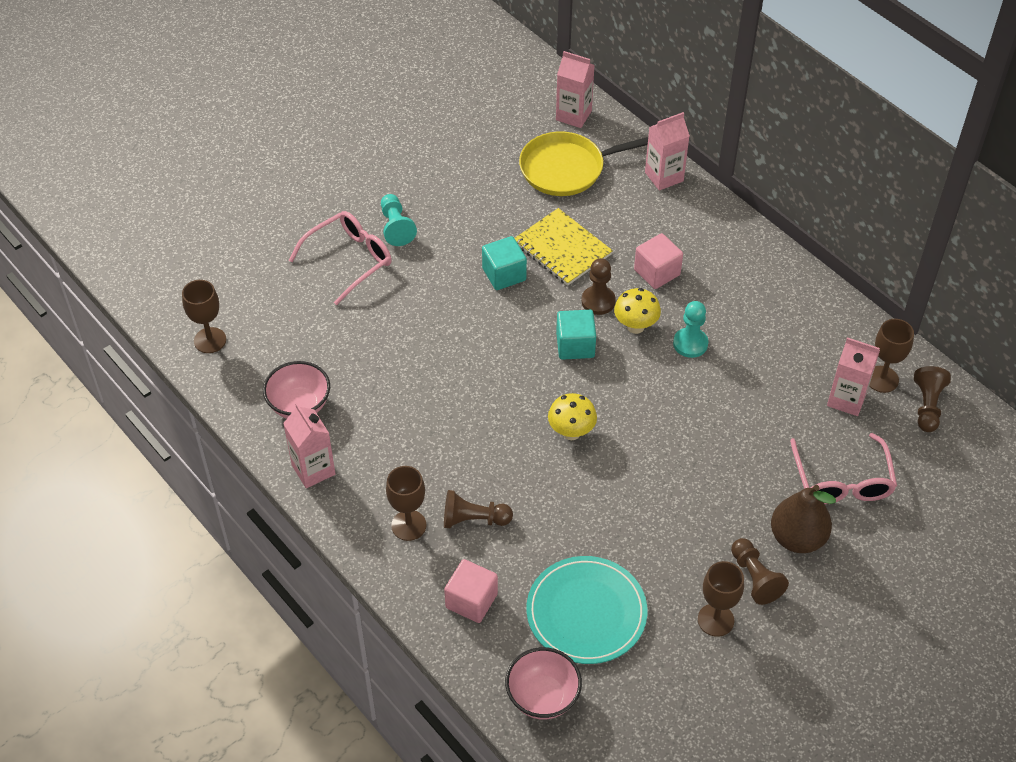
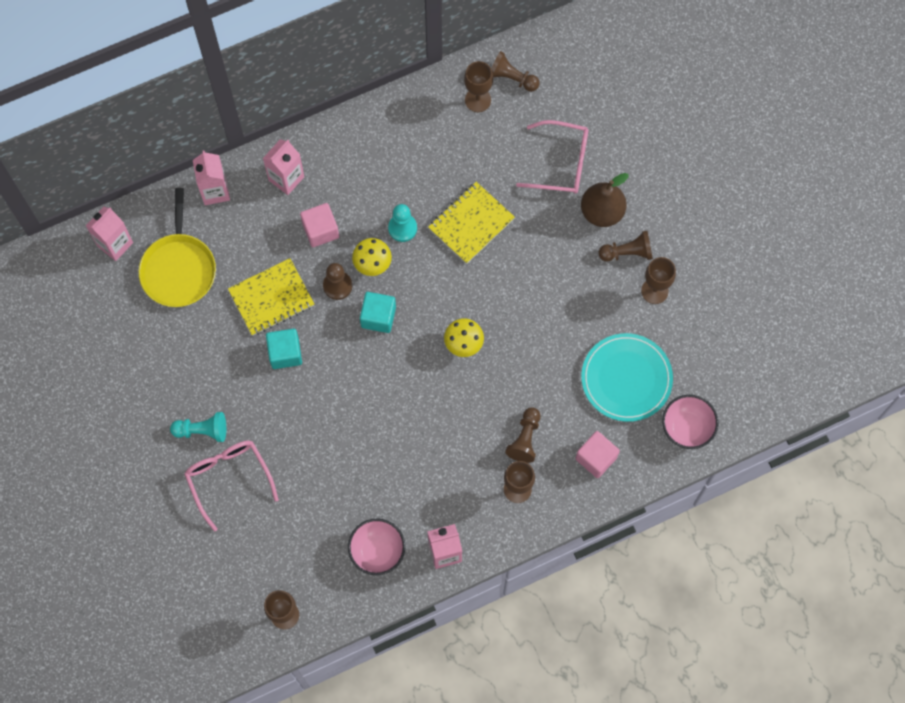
camera: 75 degrees left, 20 degrees up
(723, 407) = (471, 223): none -> yellow notebook
(846, 399) = (489, 132): pink carton -> pink carton (286, 178)

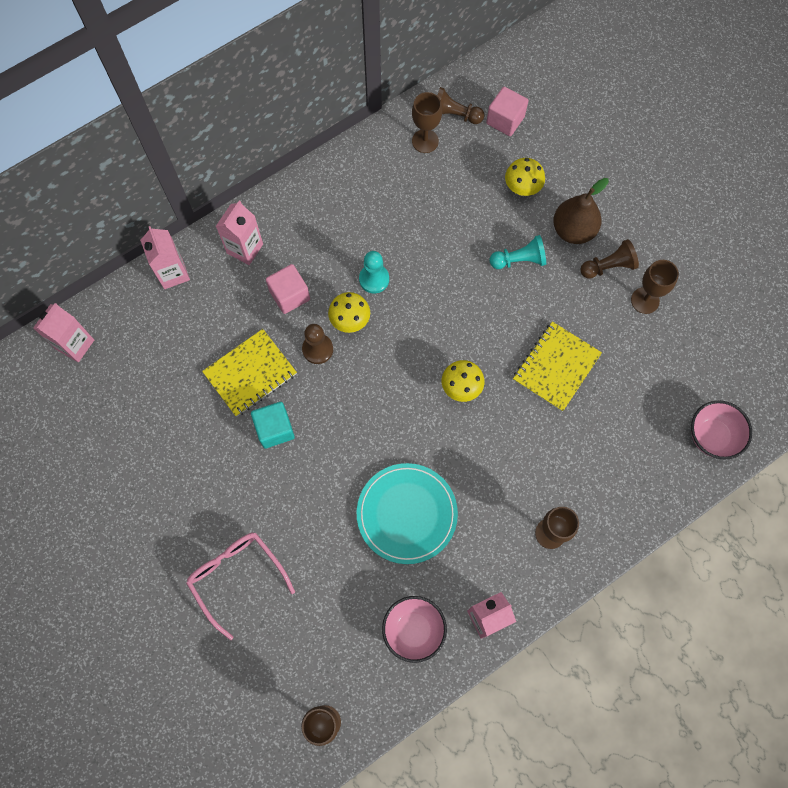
camera: 10 degrees left, 0 degrees up
(179, 268) = (147, 359): yellow pan -> none
(202, 430) = (199, 529): turquoise pawn -> turquoise pawn (519, 260)
(378, 317) = (366, 374): turquoise cube -> none
(471, 223) = (443, 263): yellow notebook -> yellow notebook (556, 367)
(525, 439) = (546, 477): brown pawn -> none
(561, 163) = (522, 189): pink glasses -> yellow mushroom
(596, 458) = (625, 485): pink cube -> pink cube (505, 120)
(626, 378) = (637, 395): turquoise plate -> turquoise plate (407, 514)

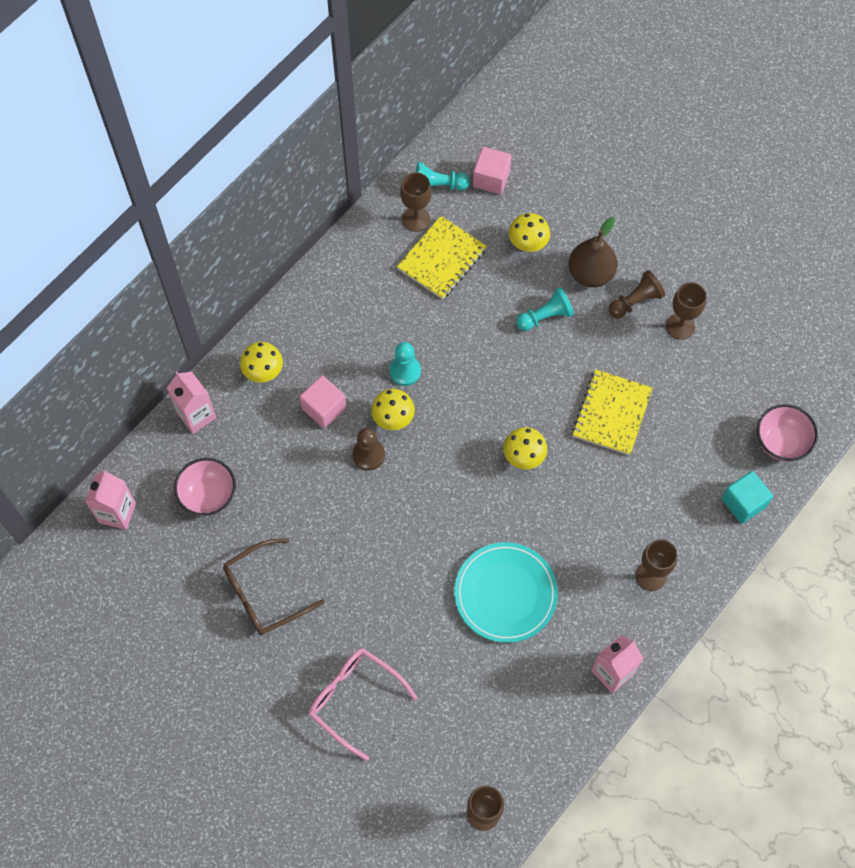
camera: 15 degrees left, 5 degrees down
(184, 454) = (264, 593): none -> brown glasses
(245, 248) = (263, 372): pink carton -> yellow mushroom
(250, 373) = (307, 496): yellow notebook -> yellow notebook (441, 259)
(275, 429) = (349, 545): turquoise cube -> turquoise cube (743, 503)
(413, 630) = (544, 703): pink bowl -> pink bowl (208, 496)
(454, 115) = (438, 185): brown pawn -> turquoise pawn

